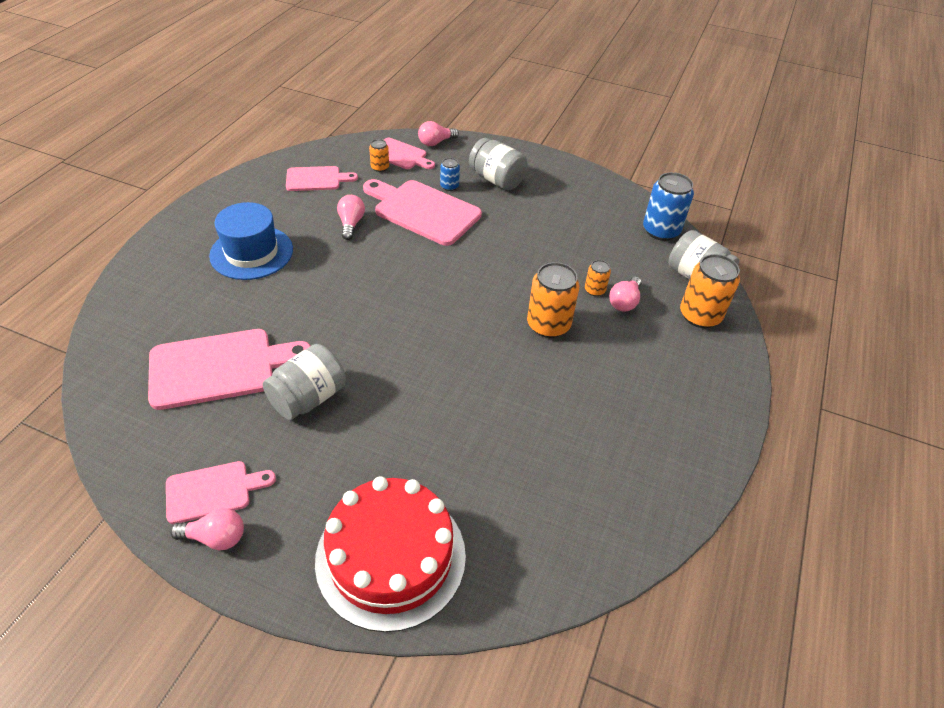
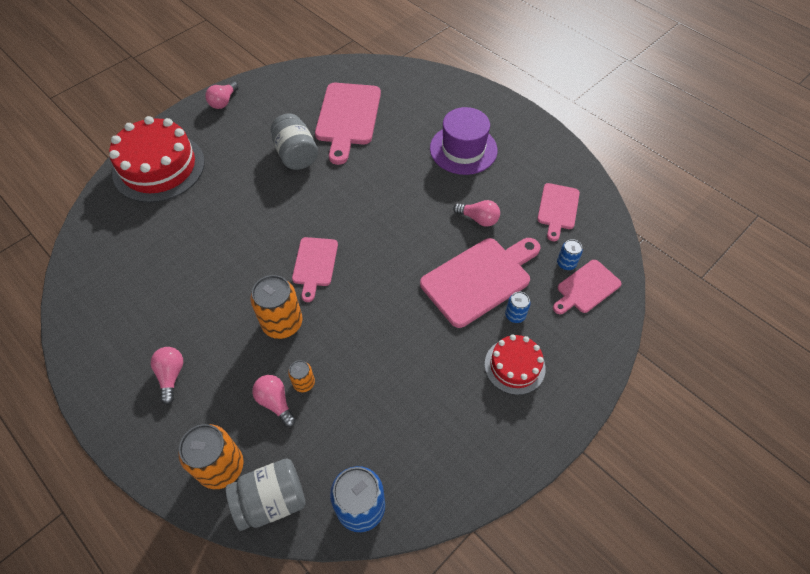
camera: 115 degrees right, 10 degrees up
(213, 491) = (253, 104): pink cutting board -> pink cutting board (314, 265)
(251, 252) = (463, 149): blue hat -> purple hat
(380, 167) = (566, 263): orange can -> blue can
(436, 142) = (606, 330): pink light bulb -> pink light bulb (171, 375)
(496, 180) = (514, 366): grey jar -> red cake

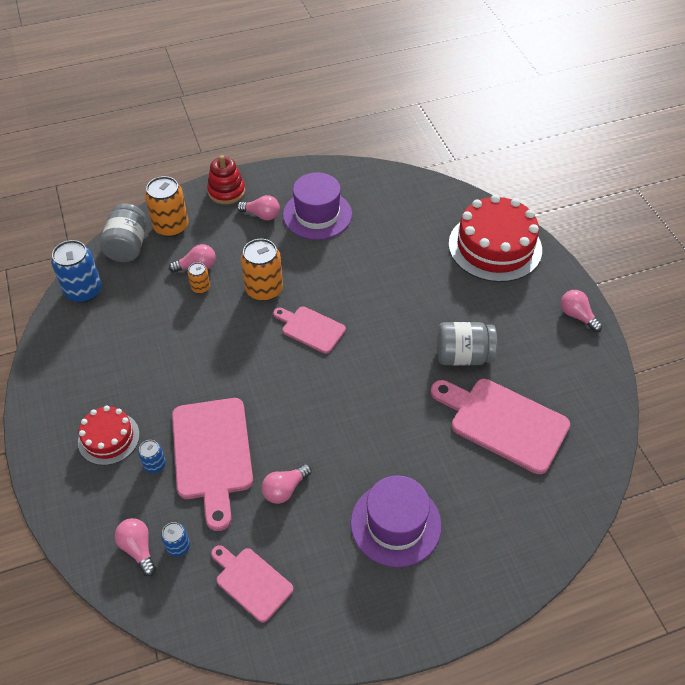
camera: 115 degrees right, 5 degrees down
(139, 434) = (226, 191): none -> red stacking toy
(155, 321) = (317, 214): none -> purple hat
(586, 288) = (138, 549): pink cutting board -> pink light bulb

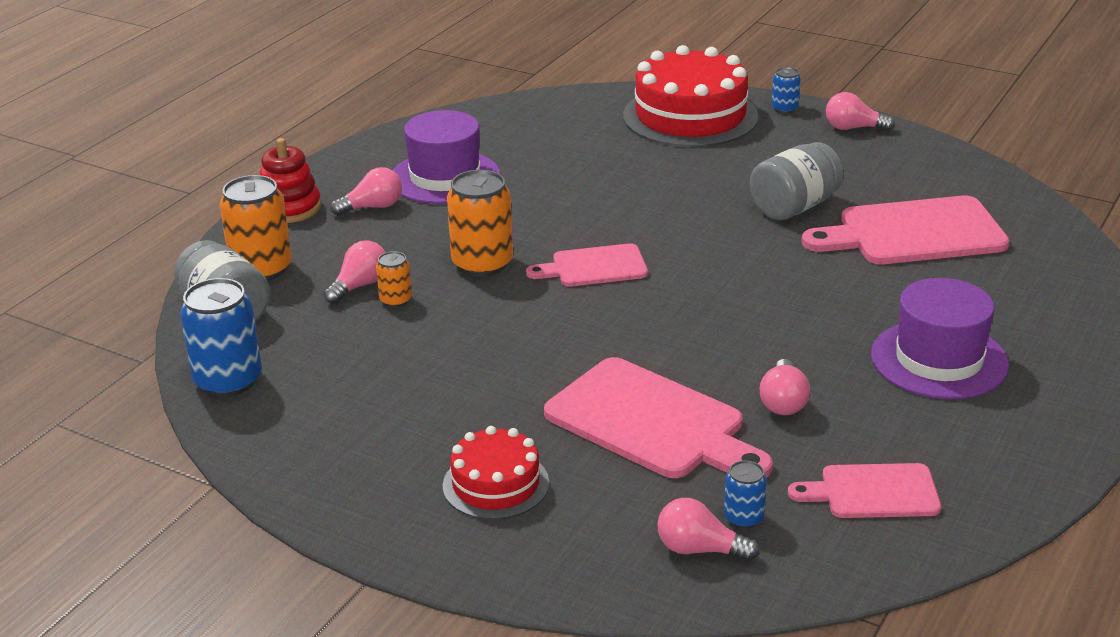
camera: 40 degrees left, 20 degrees down
(155, 465) = (596, 471): blue can -> blue can (784, 108)

